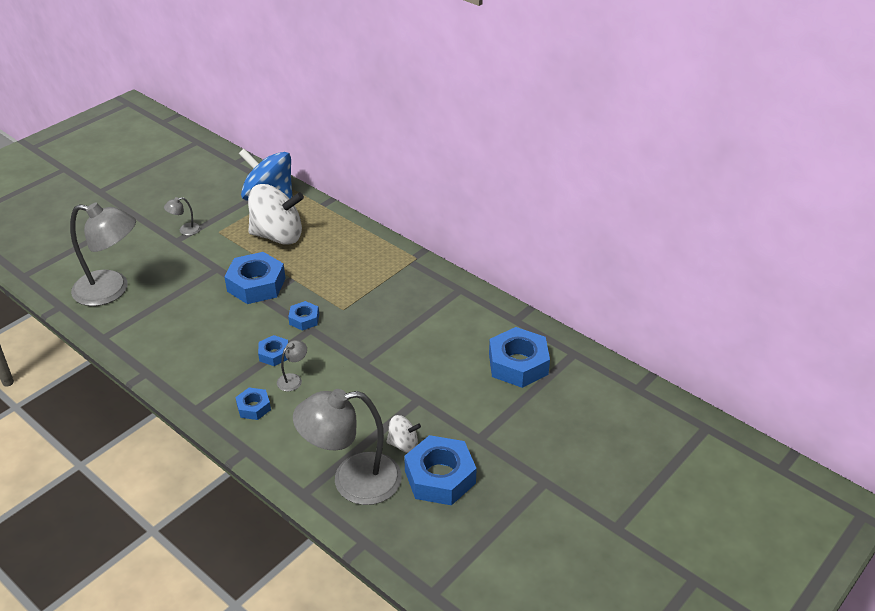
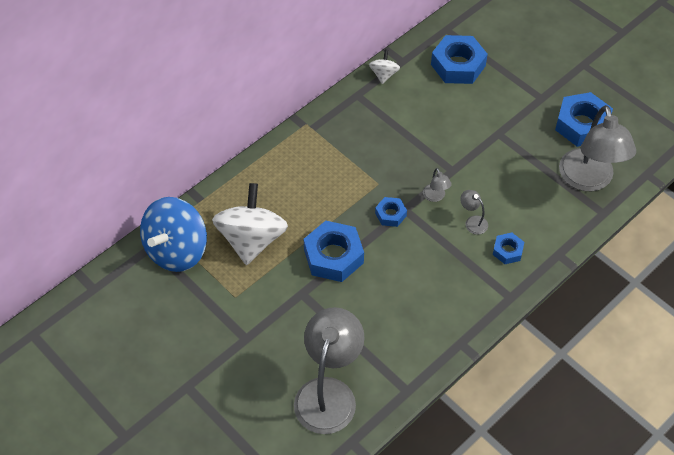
camera: 85 degrees left, 15 degrees up
(185, 230) = (227, 330): grey lamp -> grey lamp (435, 197)
(274, 354) = (438, 237): blue nut -> none
(403, 444) = (548, 146): white spinning top -> white spinning top (384, 74)

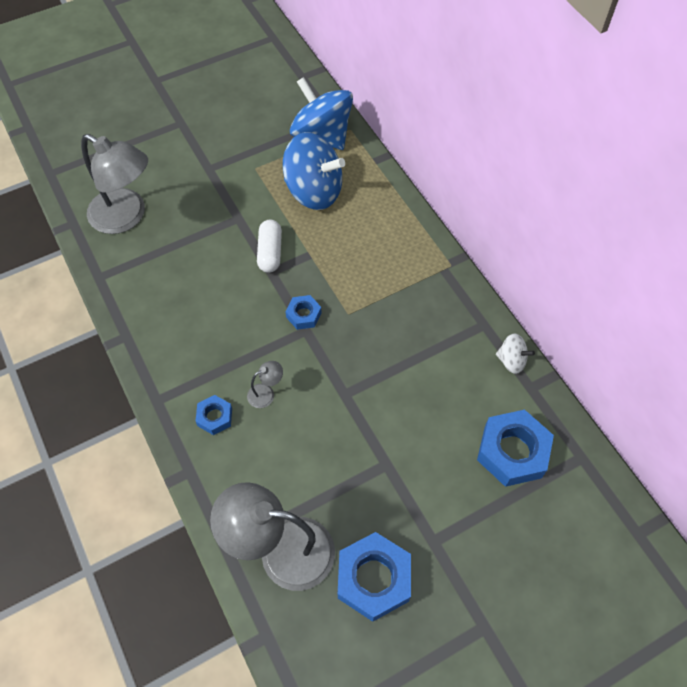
camera: 105 degrees right, 5 degrees up
(252, 239) = (314, 191): white spinning top -> blue spinning top
(333, 256) = (270, 252): blue nut -> white capsule
(435, 197) = (312, 365): grey lamp -> none

